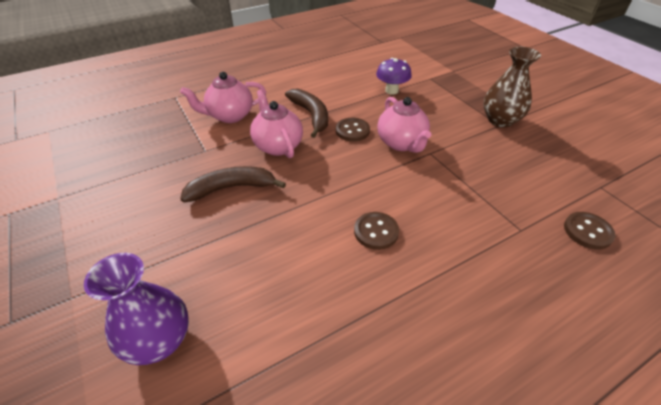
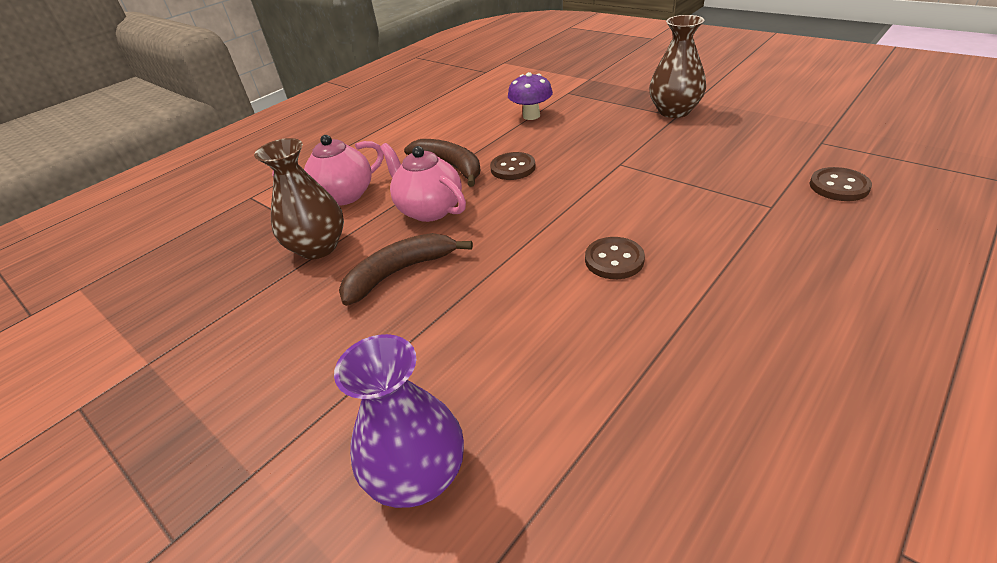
camera: 15 degrees left, 5 degrees down
(194, 150) = (318, 247): none -> brown vase
(401, 143) = (580, 164): pink teapot -> none

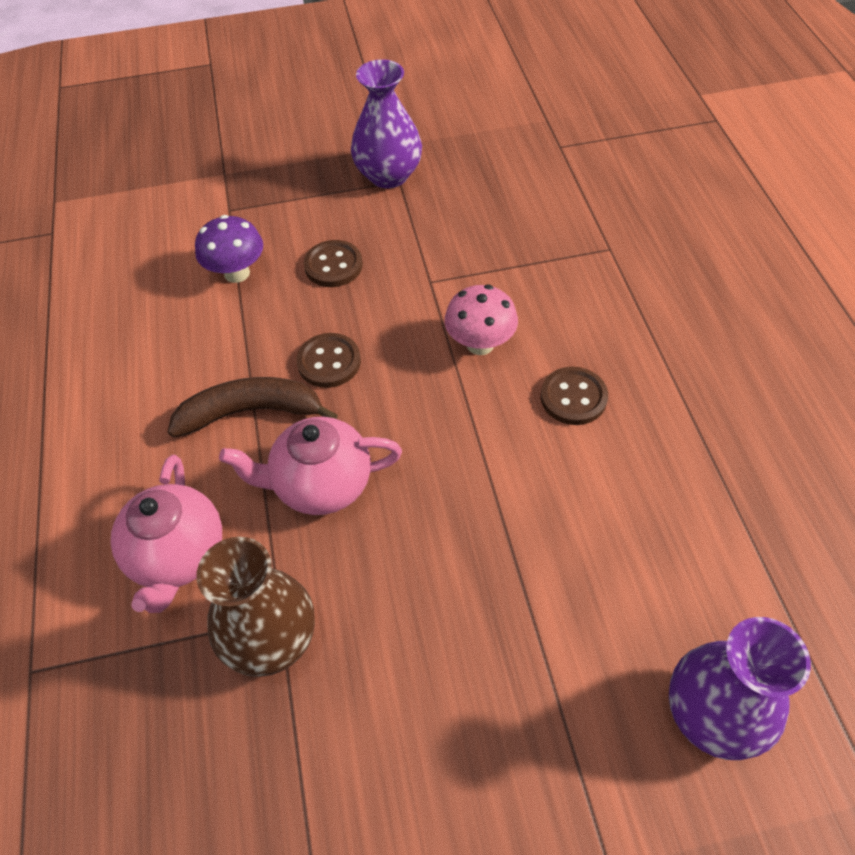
camera: 55 degrees left, 15 degrees up
(399, 272) = (413, 579): brown banana -> none
(601, 204) = (480, 344): none -> pink mushroom
(674, 111) = (388, 175): brown vase -> purple vase
(839, 186) = (627, 193): brown button -> brown button (333, 265)

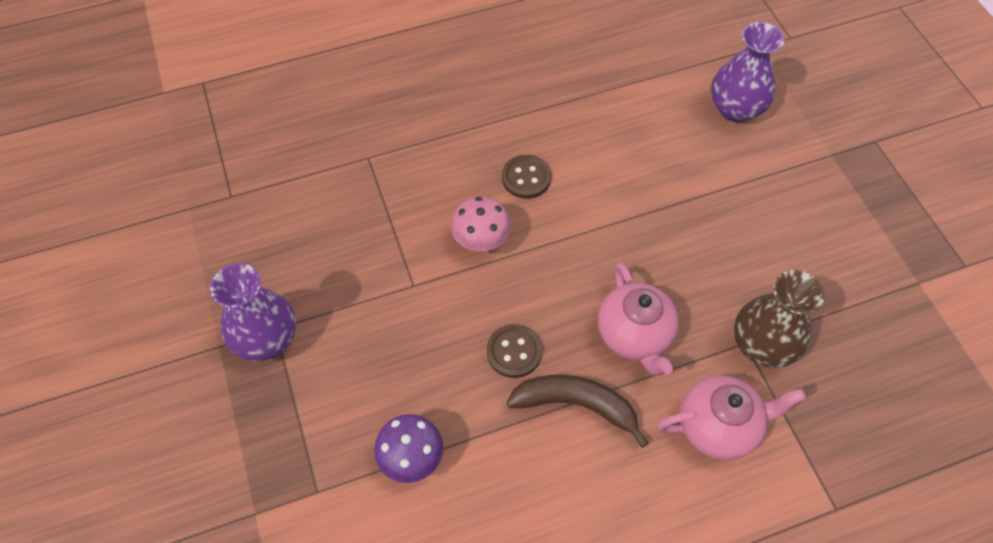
camera: 100 degrees left, 5 degrees up
(250, 412) = (576, 405): brown banana -> brown banana turned 120 degrees clockwise
(333, 265) = (397, 369): brown button -> none

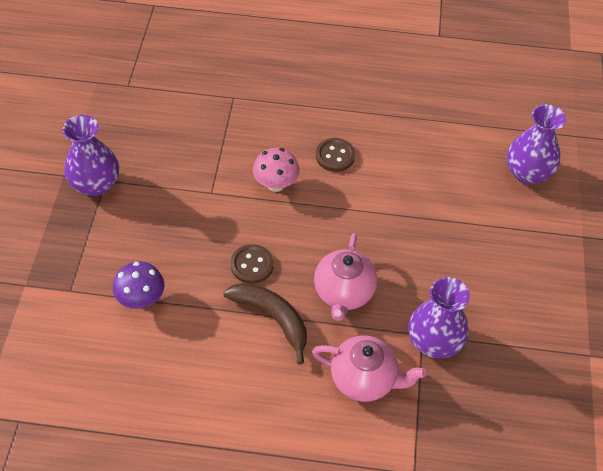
camera: 25 degrees right, 5 degrees down
(762, 345) = (434, 342): brown vase -> purple vase

